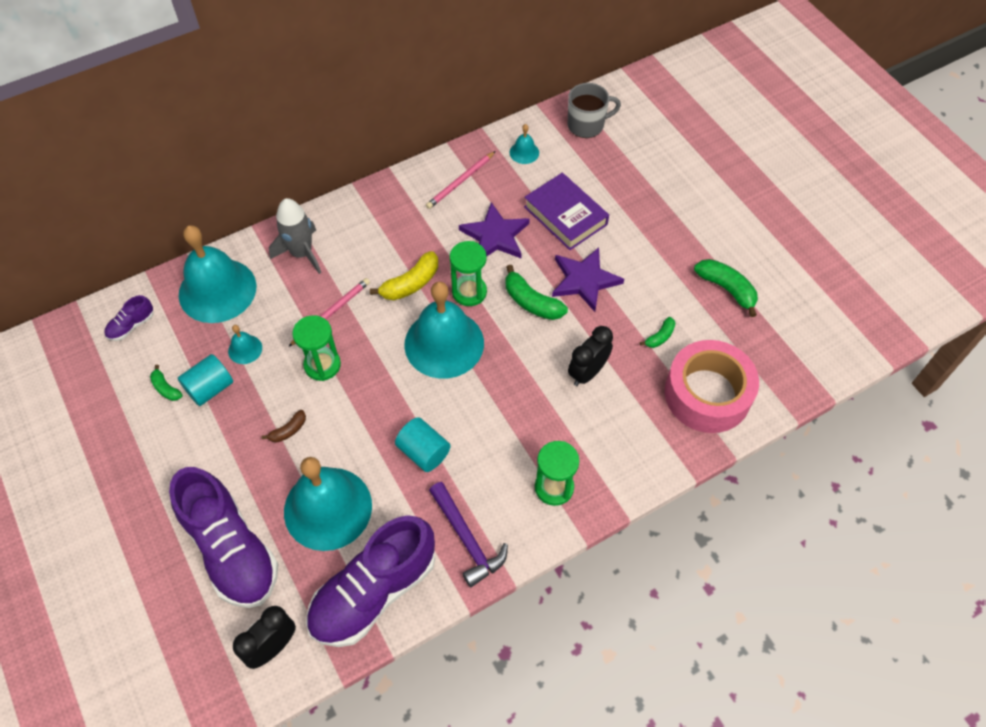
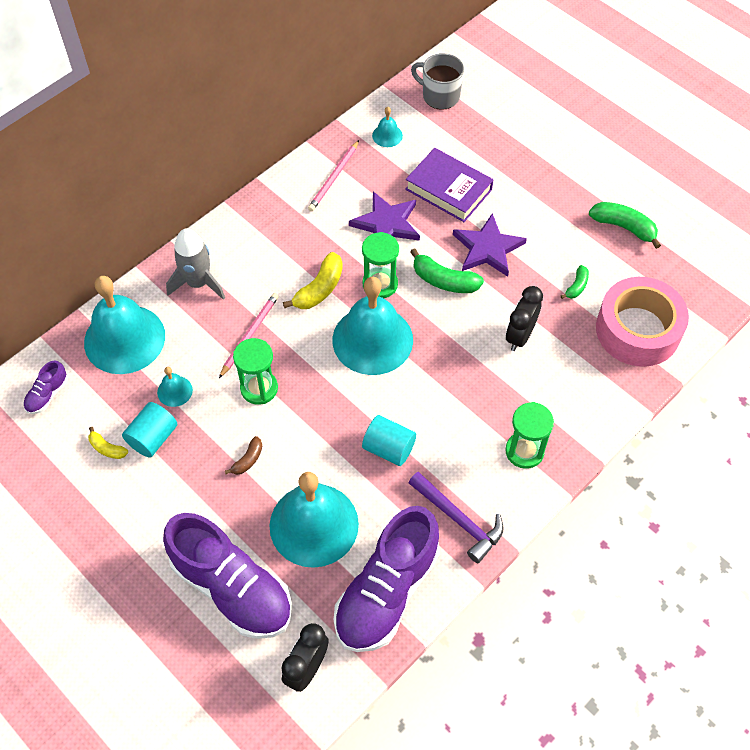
camera: 15 degrees left, 0 degrees up
(166, 388) = (107, 448): green banana -> yellow banana
(587, 125) = (439, 96): grey mug -> grey mug turned 120 degrees counterclockwise

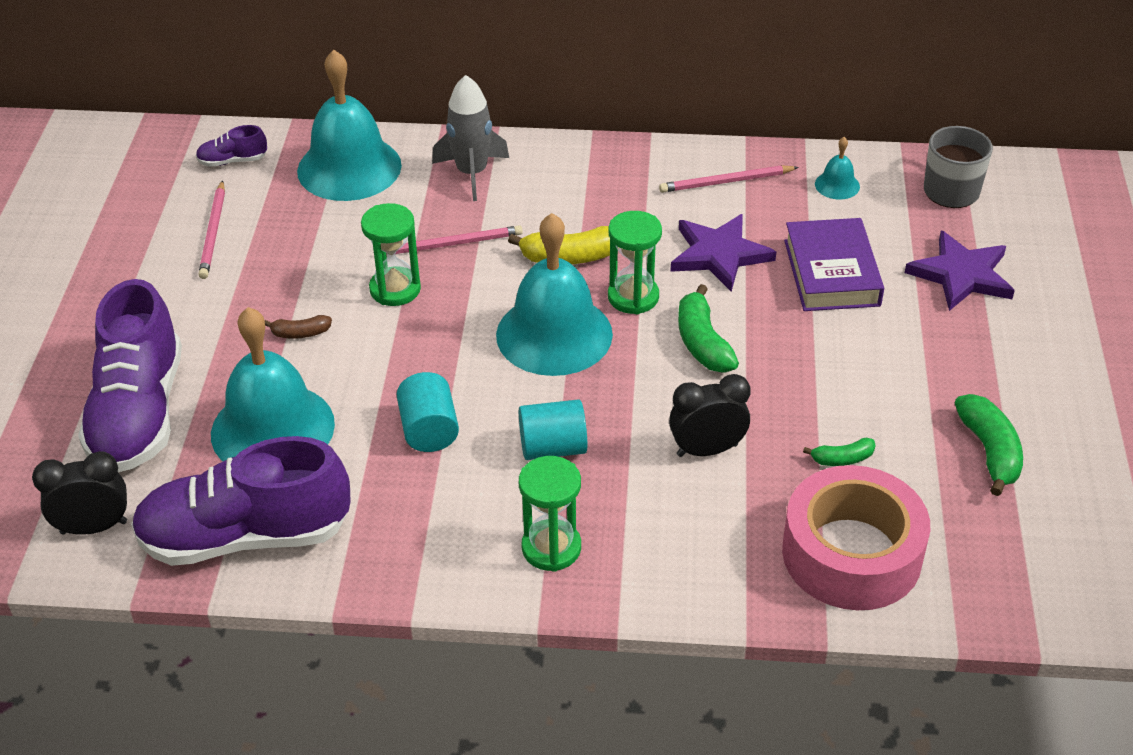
camera: 50 degrees right, 15 degrees down
(107, 448) = (213, 233): yellow banana -> pink pencil
(153, 438) = (257, 254): turquoise cylinder -> turquoise cylinder (553, 448)
(175, 391) = (326, 235): turquoise bell -> none
(458, 520) = (397, 543): purple hammer -> none
(487, 248) = (794, 351): purple star -> purple star (961, 275)

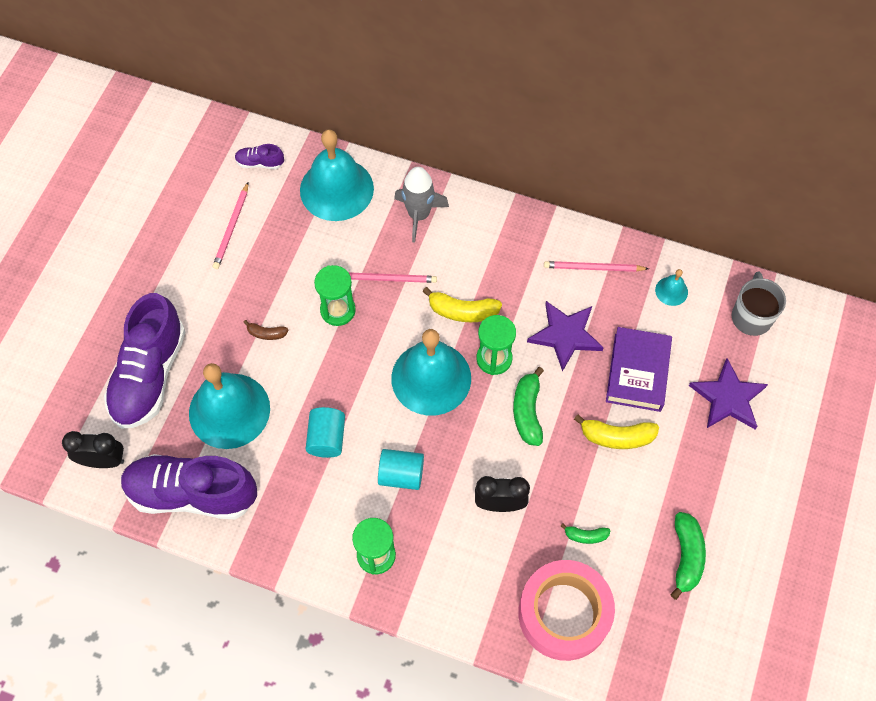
camera: 15 degrees right, 20 degrees up
(835, 344) = (616, 437): none -> yellow banana

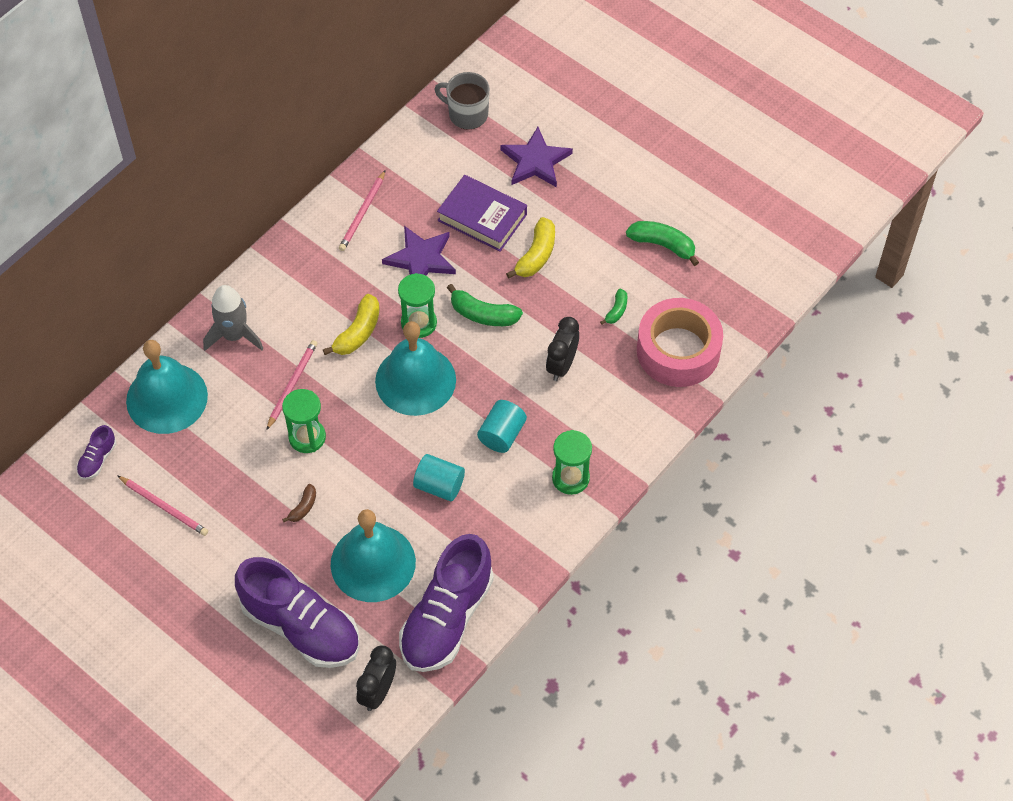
camera: 70 degrees left, 5 degrees down
(671, 291) = (414, 162): turquoise bell -> none

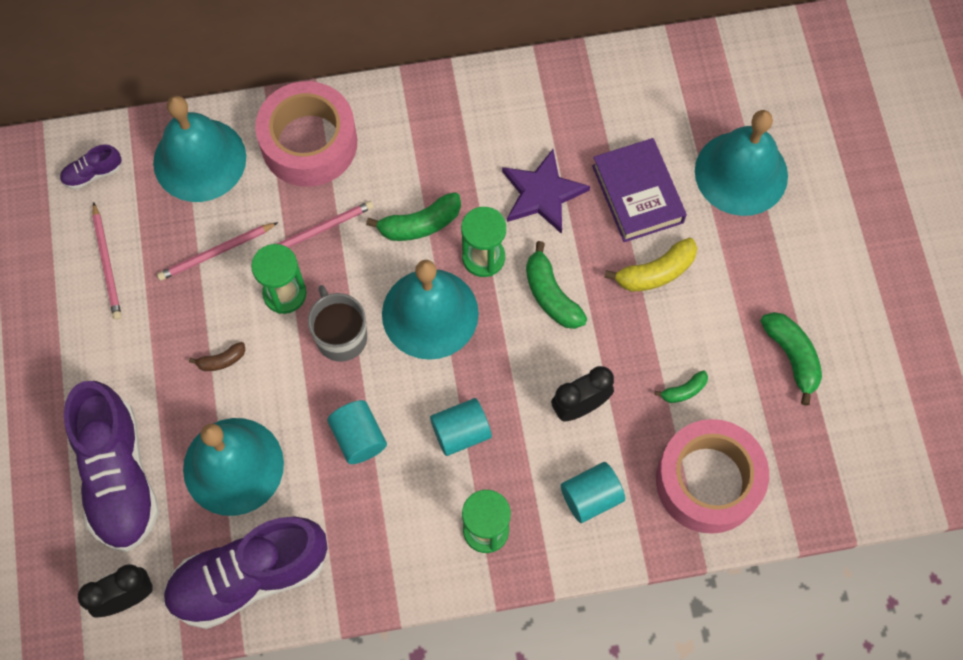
camera: 40 degrees right, 10 degrees up
(234, 335) = (309, 143): grey rocket -> pink tape
(358, 332) = (420, 224): yellow banana -> green banana
(362, 213) = (528, 106): pink pencil -> pink pencil (216, 253)
(467, 114) = (716, 76): grey mug -> grey mug (341, 336)
(535, 161) = (741, 173): purple star -> turquoise bell
(617, 411) = (591, 497): none -> turquoise cylinder

